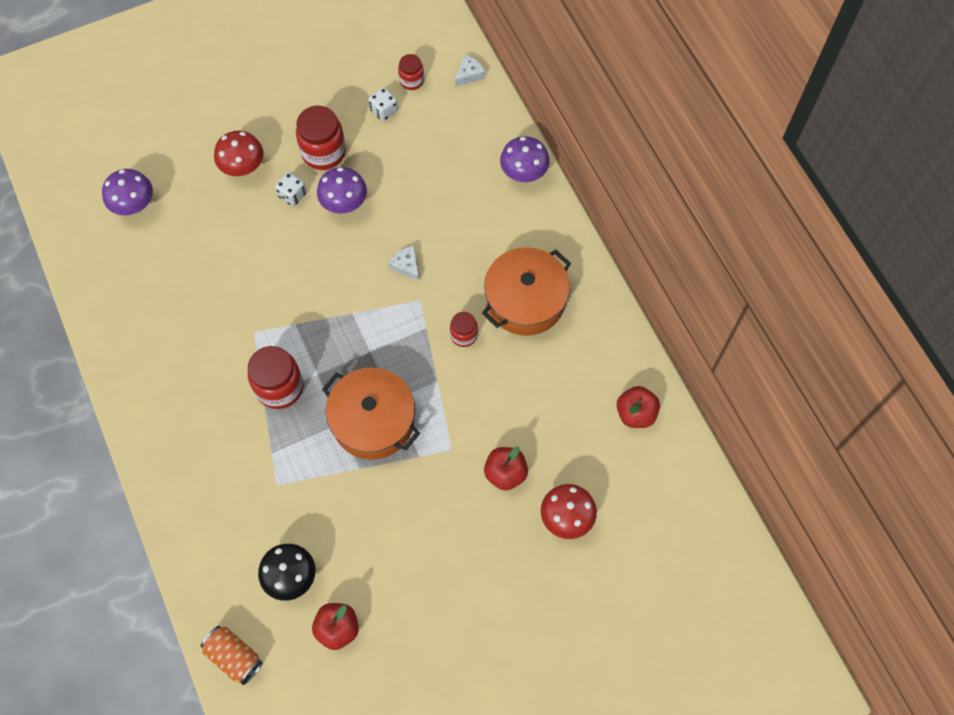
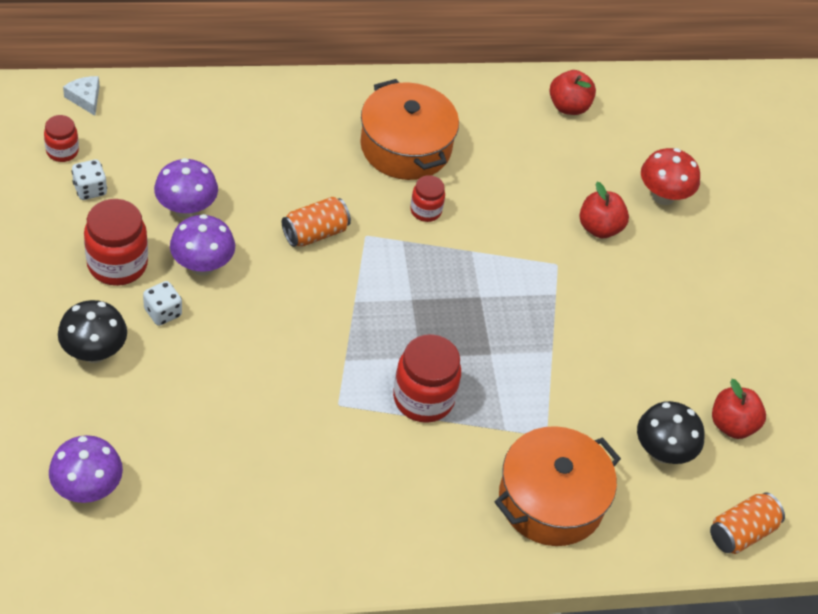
camera: 80 degrees left, 15 degrees down
(243, 168) = (94, 352): red mushroom -> black mushroom
(373, 421) = (499, 322): orange pot -> orange pot (551, 500)
(406, 265) = (315, 233): white cheese -> orange can
(523, 173) = (246, 96): purple mushroom -> purple mushroom (186, 209)

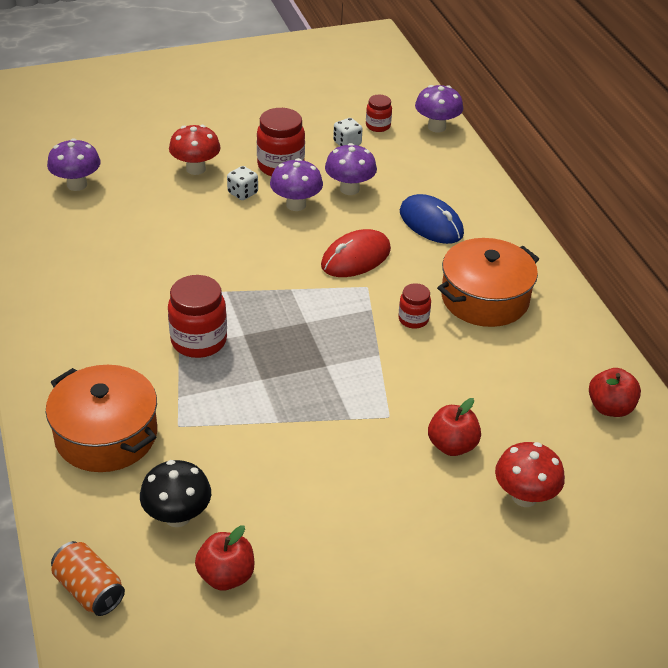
camera: 85 degrees right, 10 degrees down
(85, 98) = (436, 127): white cheese -> purple mushroom
(94, 352) = (196, 169): black mushroom -> red mushroom
(271, 154) = (431, 223): none -> blue mouse
(315, 233) = (356, 257): orange can -> red mouse

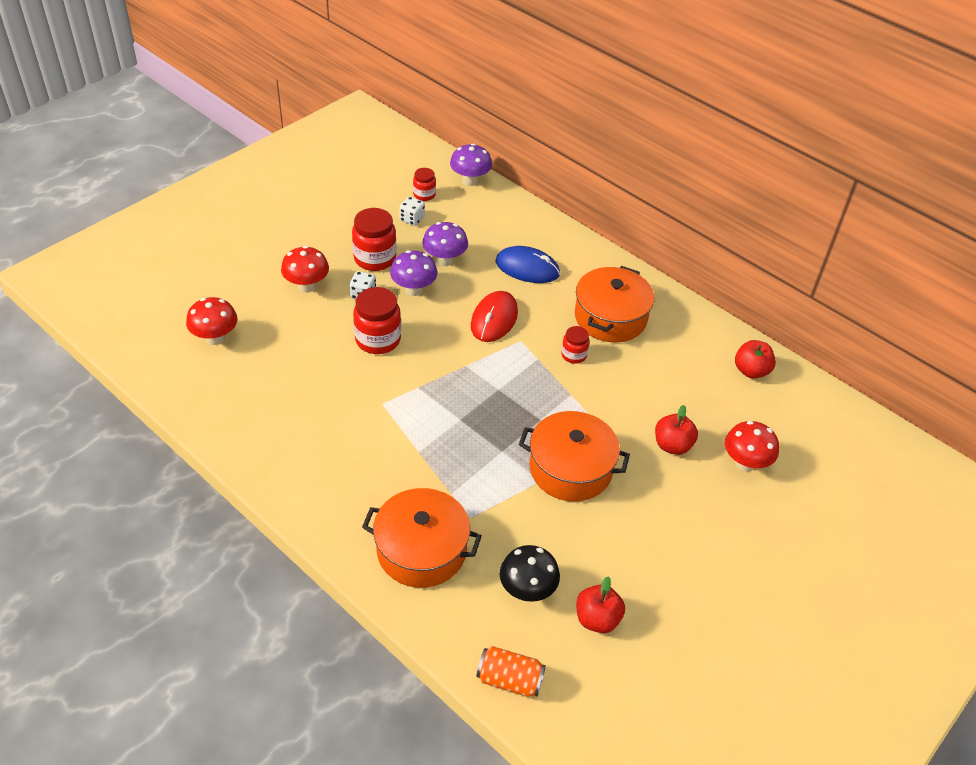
camera: 30 degrees left, 5 degrees up
(77, 185) = (215, 338): purple mushroom -> red mushroom
(199, 341) = (430, 439): red jar -> red jar (378, 340)
(319, 423) = (570, 469): none -> orange pot

